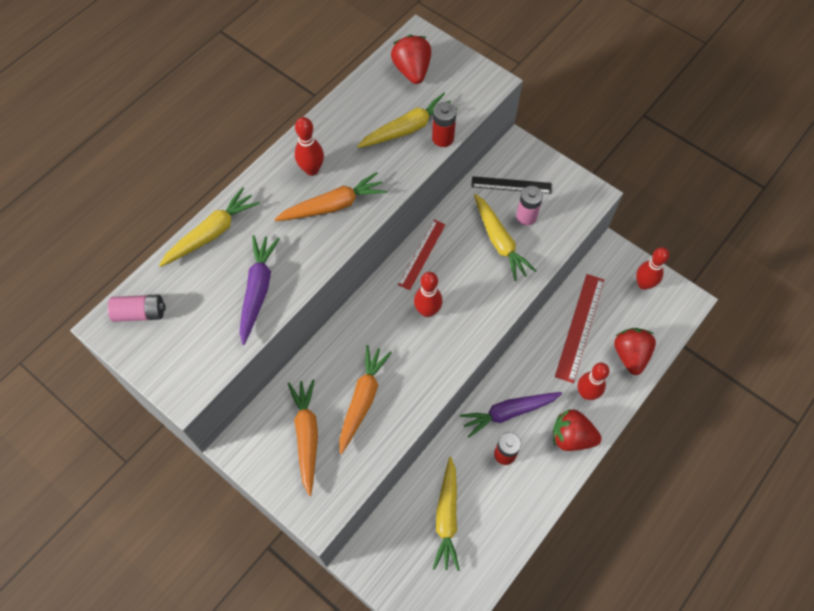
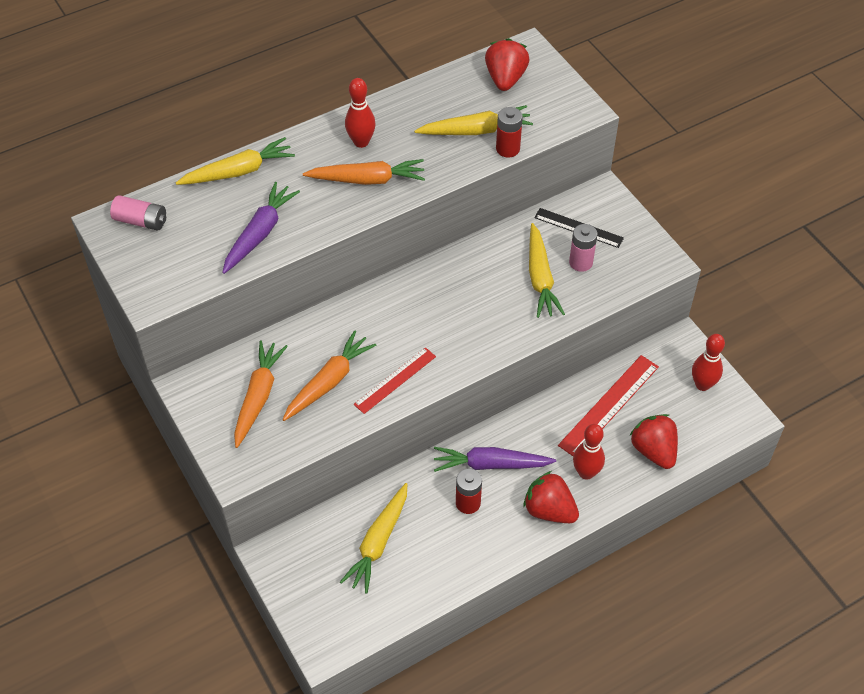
camera: 20 degrees right, 10 degrees down
(422, 254) = (452, 266): red ruler -> red ruler (395, 380)
(427, 311) = (433, 321): red bowling pin -> none
(630, 355) = (653, 450): red strawberry -> red strawberry turned 45 degrees counterclockwise

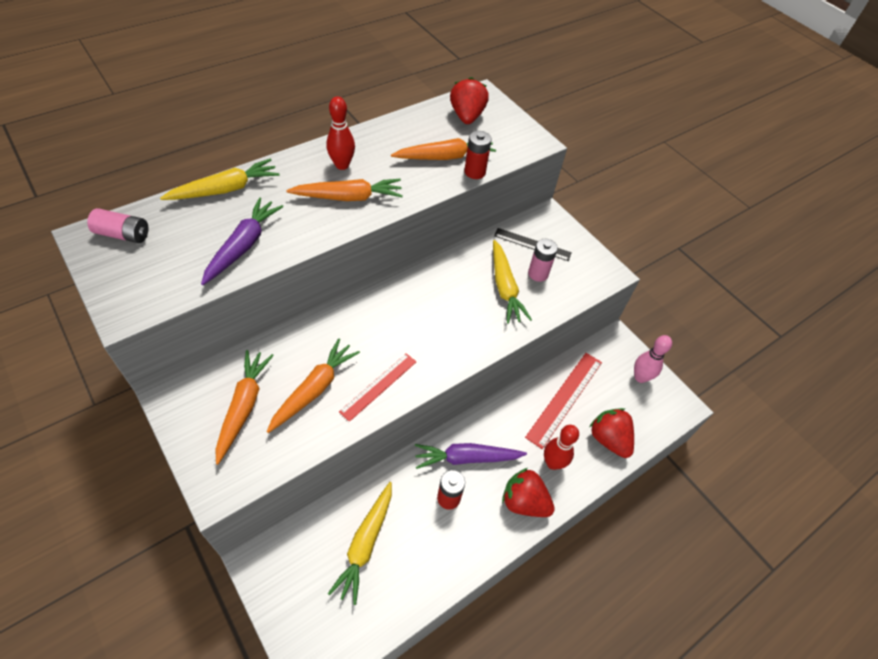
camera: 10 degrees left, 0 degrees up
(476, 130) = (445, 157): yellow carrot -> orange carrot
(702, 384) = (640, 377): red bowling pin -> pink bowling pin

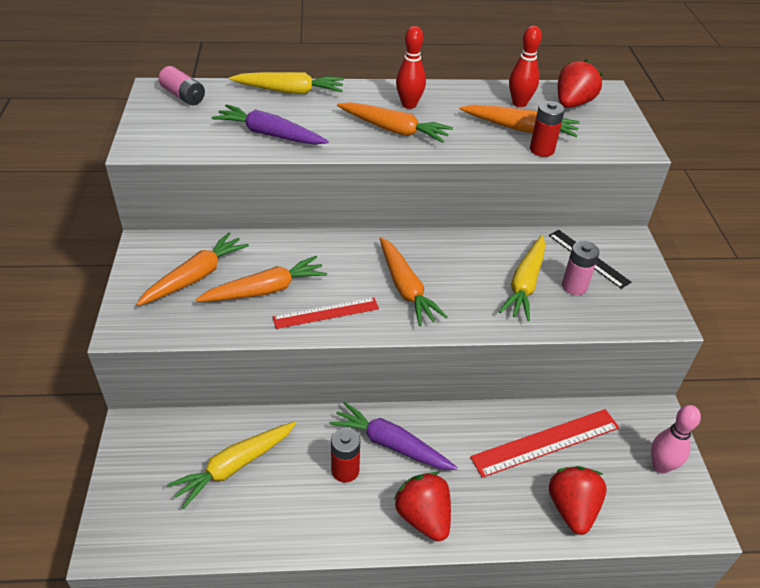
camera: 35 degrees right, 10 degrees down
(243, 246) = (269, 134): purple carrot -> purple carrot turned 120 degrees counterclockwise
(423, 332) = (406, 288): none -> orange carrot
(553, 463) = (485, 497): red bowling pin -> red bowling pin (519, 103)

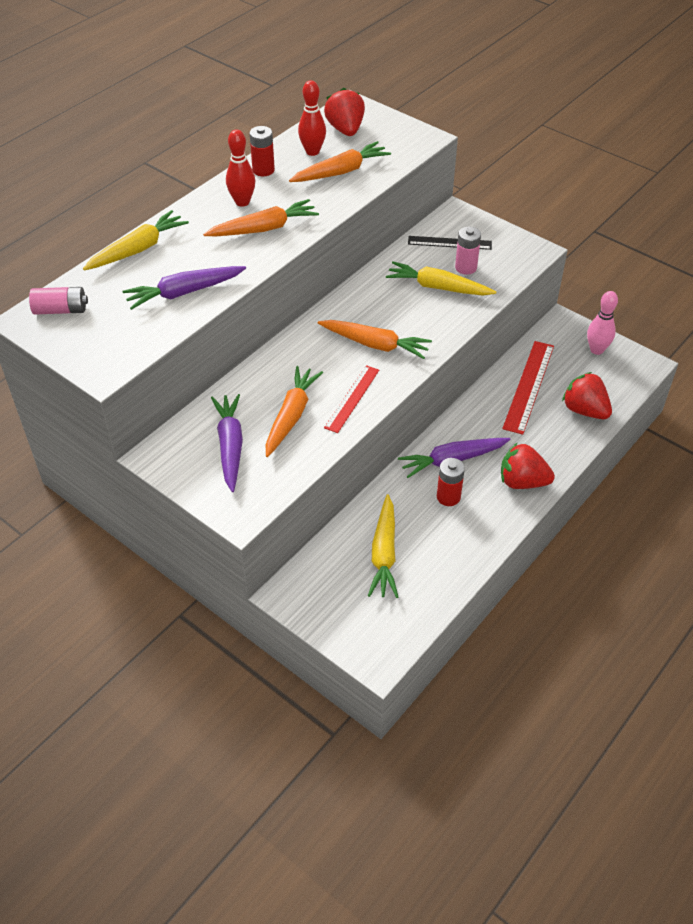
camera: 45 degrees left, 5 degrees up
(195, 277) = (230, 446): orange carrot -> purple carrot
(525, 284) = (438, 287): yellow carrot -> yellow carrot turned 135 degrees clockwise
(542, 150) = (376, 179): red battery -> red battery (263, 170)

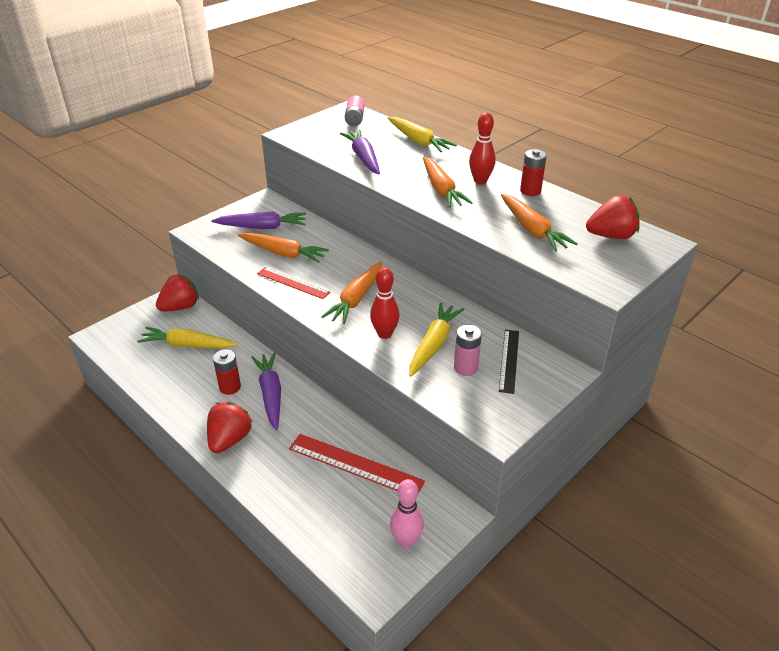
camera: 95 degrees right, 10 degrees down
(312, 151) = (565, 216): red bowling pin -> red bowling pin (384, 334)
(584, 410) = (310, 508): red strawberry -> red strawberry (180, 307)

